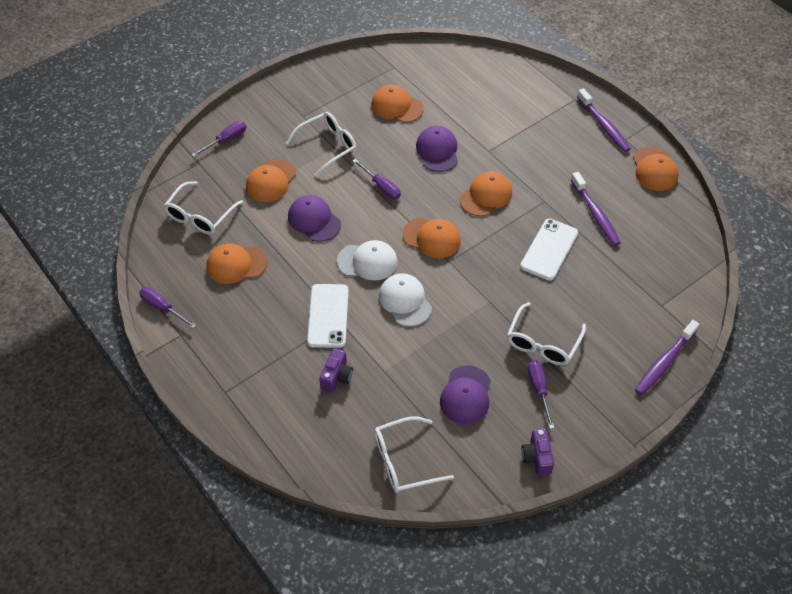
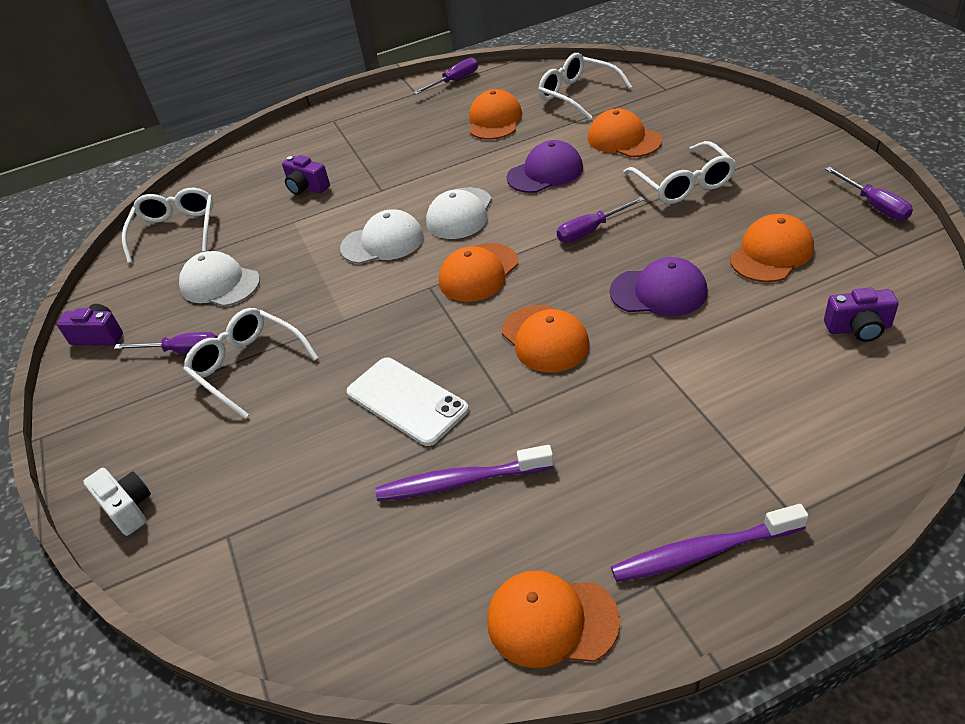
camera: 110 degrees right, 10 degrees down
(226, 140) = (705, 105): purple screwdriver -> purple screwdriver (874, 205)
(328, 316) = (391, 182): white phone -> none
(454, 76) = (858, 328): none -> purple camera
(466, 395) = (220, 284): purple cap -> white cap
(664, 362) = (128, 508): purple toothbrush -> white camera

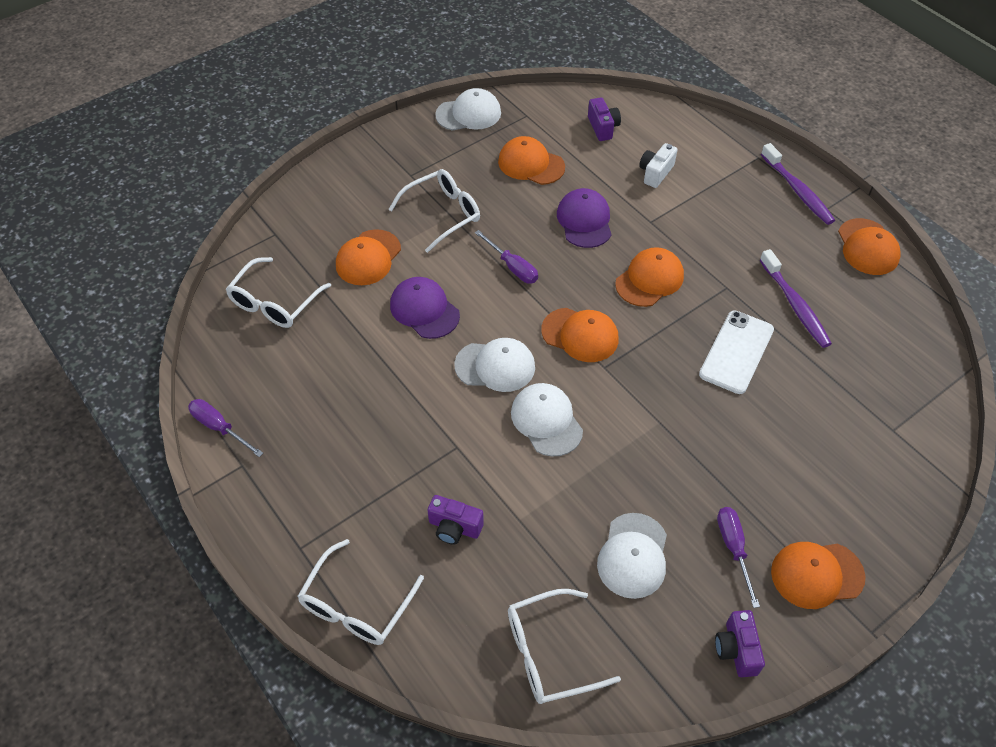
camera: 110 degrees left, 10 degrees up
(128, 508) = (903, 511): white camera -> white camera (655, 173)
(248, 366) = (735, 481): white glasses -> white glasses (356, 605)
(307, 188) = (454, 527): purple camera -> purple camera turned 90 degrees clockwise
(494, 120) = (320, 368): orange cap -> orange cap (817, 574)
(874, 205) = (468, 114): purple screwdriver -> white cap

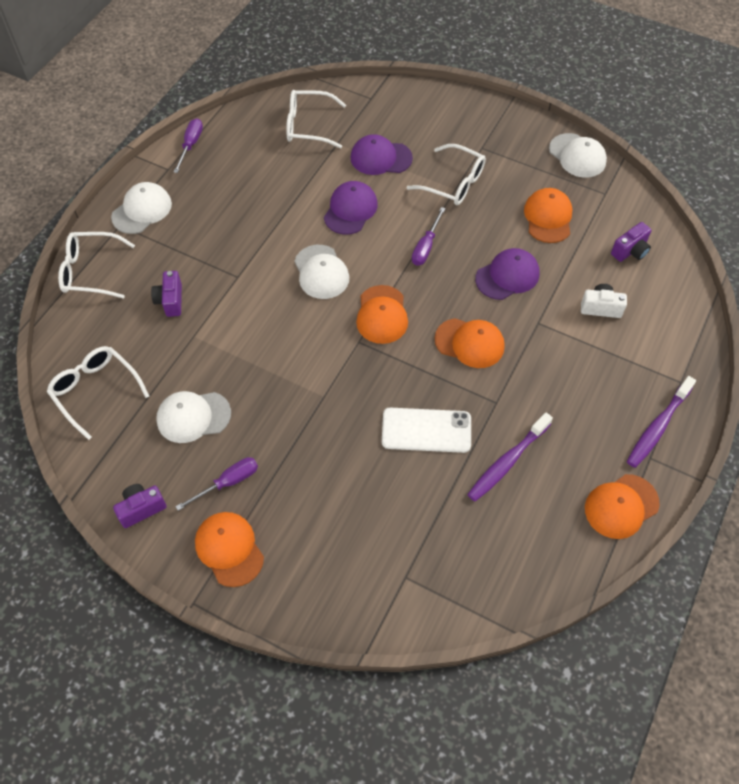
camera: 65 degrees right, 5 degrees up
(368, 258) = (381, 158): orange cap -> purple cap
(546, 421) = (287, 322): white cap -> white cap (142, 210)

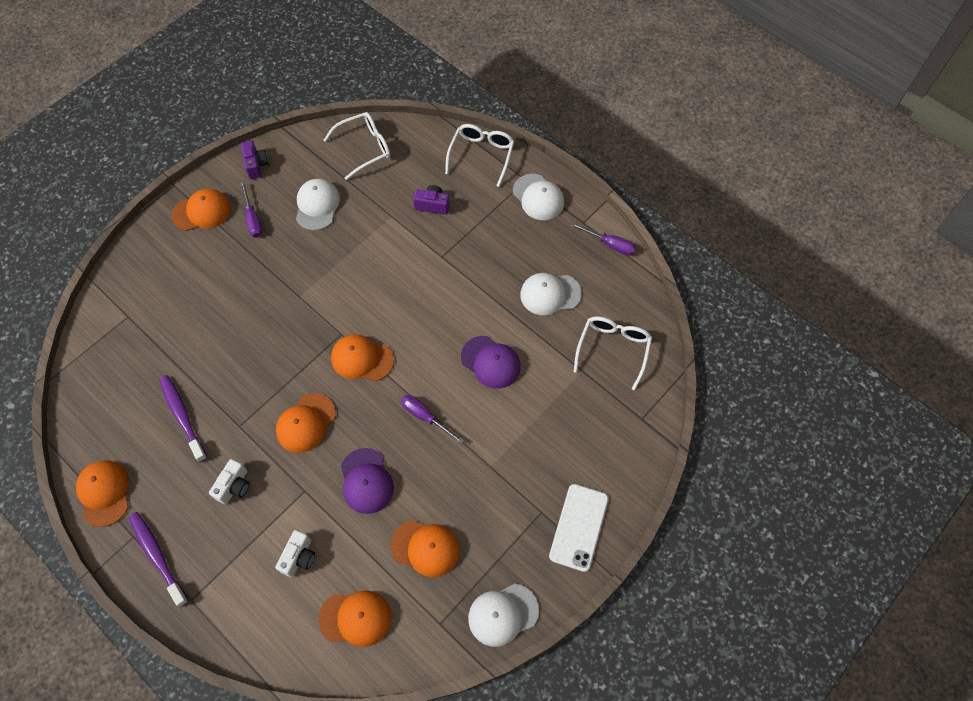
camera: 105 degrees right, 5 degrees up
(321, 272) = (425, 321): white cap -> white cap (550, 294)
(381, 158) = (551, 406): purple cap -> none
(426, 430) = (237, 363): white phone -> white phone (579, 527)
(453, 183) = (499, 467): white glasses -> none
(560, 384) = (234, 486): none -> white camera
(630, 251) = (355, 618): purple camera -> orange cap

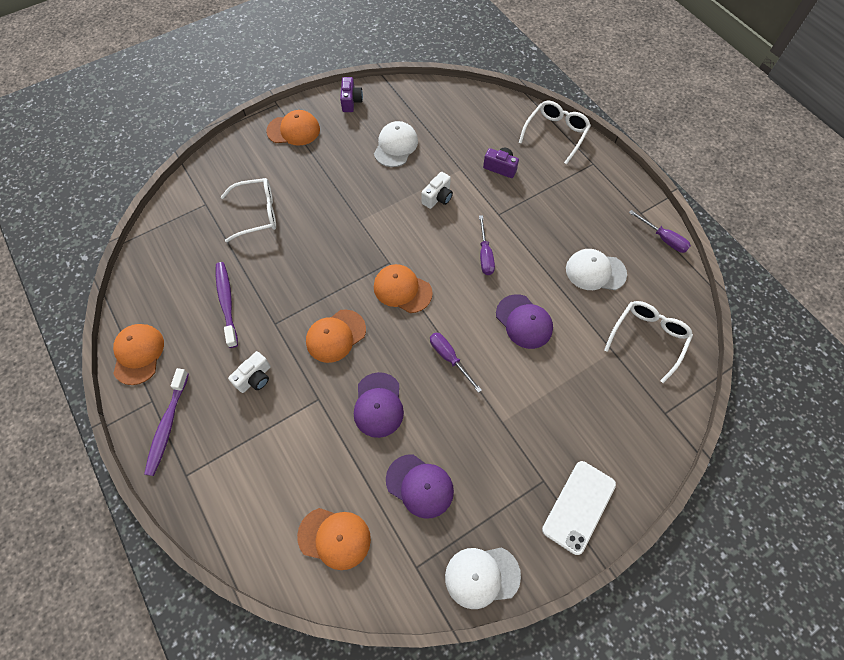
camera: 15 degrees right, 0 degrees up
(157, 556) = (167, 425): purple toothbrush -> purple toothbrush turned 150 degrees counterclockwise
(253, 219) = (336, 145): purple screwdriver -> purple screwdriver (485, 255)
(299, 557) = (296, 462): white camera -> white camera (438, 197)
(364, 148) = (450, 106): white glasses -> white glasses (257, 213)
(425, 548) = (420, 486): orange cap -> purple cap
(538, 197) = (601, 181): white cap -> none

